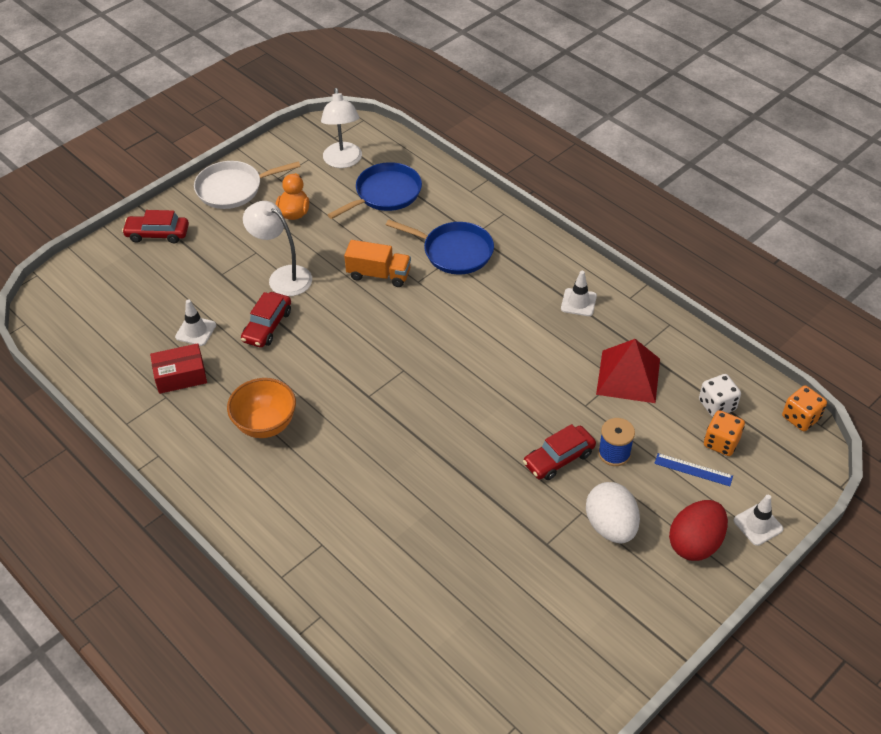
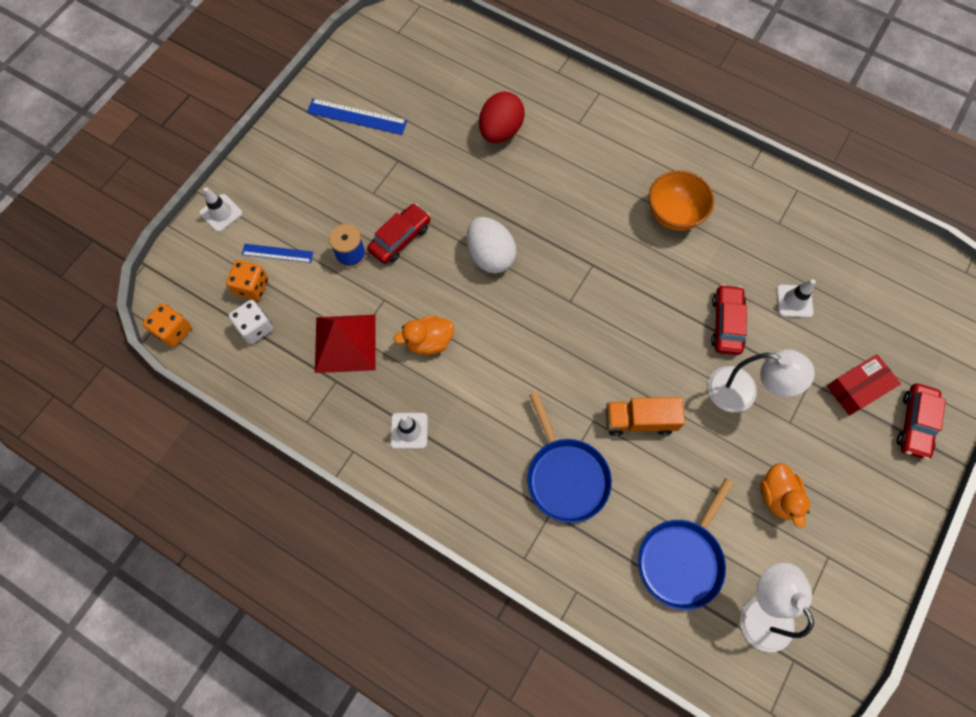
camera: 165 degrees right, 20 degrees up
(157, 234) = (915, 424): red car -> red car turned 120 degrees clockwise
(181, 376) = (778, 247): red box -> red box (857, 388)
(233, 189) = (872, 522): white pan -> none
(454, 252) = (566, 477): blue pan -> blue pan turned 120 degrees counterclockwise
(548, 363) = (428, 342): none -> orange duck
(588, 610) = (357, 116): none -> blue ruler
(610, 526) = (346, 186): white egg -> white egg (490, 255)
(695, 543) = (275, 186): red egg -> red egg (500, 131)

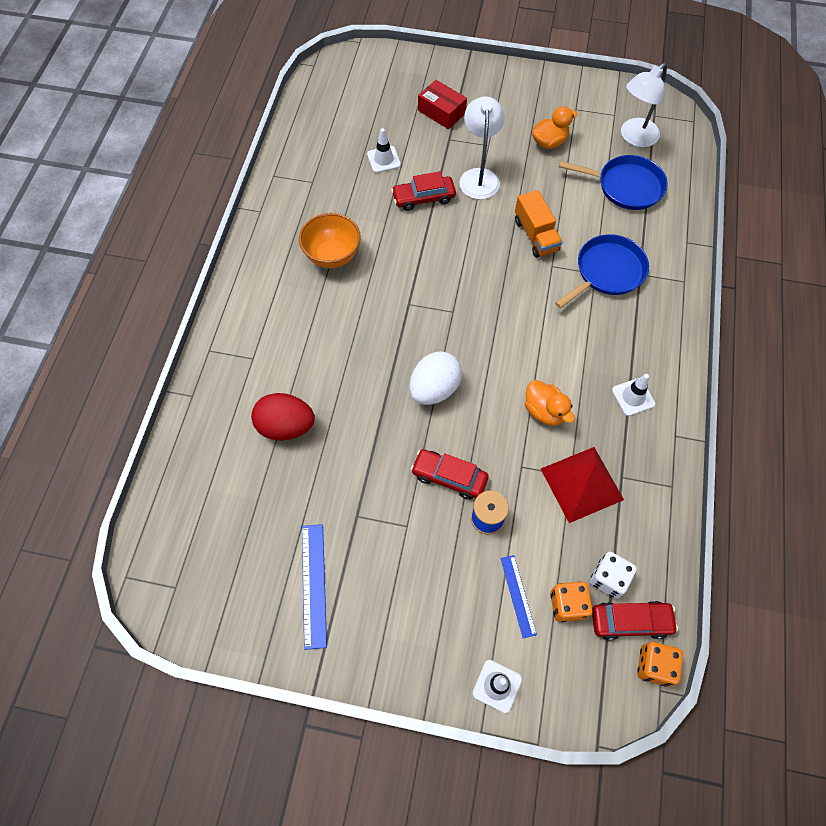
camera: 110 degrees left, 5 degrees down
(915, 424) = (454, 78): red car -> red car (630, 621)

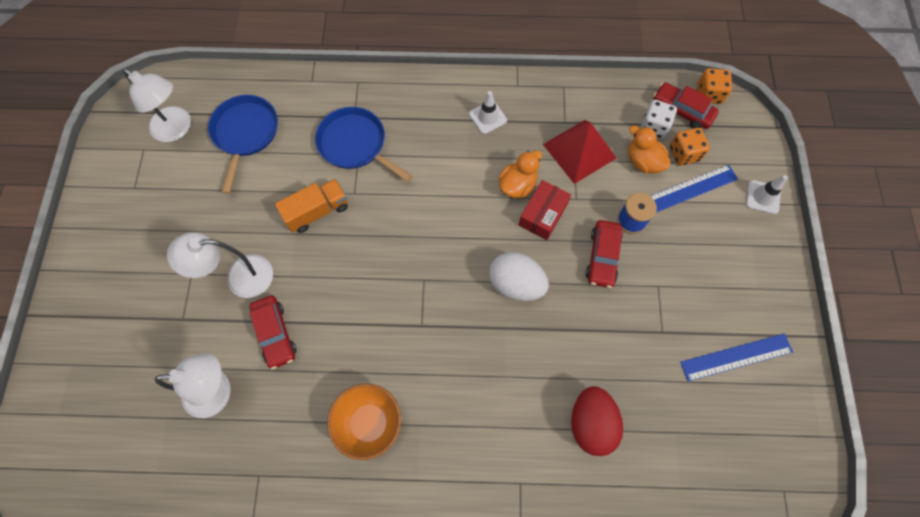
camera: 100 degrees left, 5 degrees up
(383, 159) = (217, 392): white traffic cone -> white lamp
(441, 112) = (137, 334): red box -> red box (543, 214)
(518, 595) = (689, 189): blue ruler -> blue ruler, size x1.52
(549, 142) = (185, 210): orange duck -> orange duck (643, 161)
(630, 621) = (682, 111): red car -> red car turned 45 degrees counterclockwise

